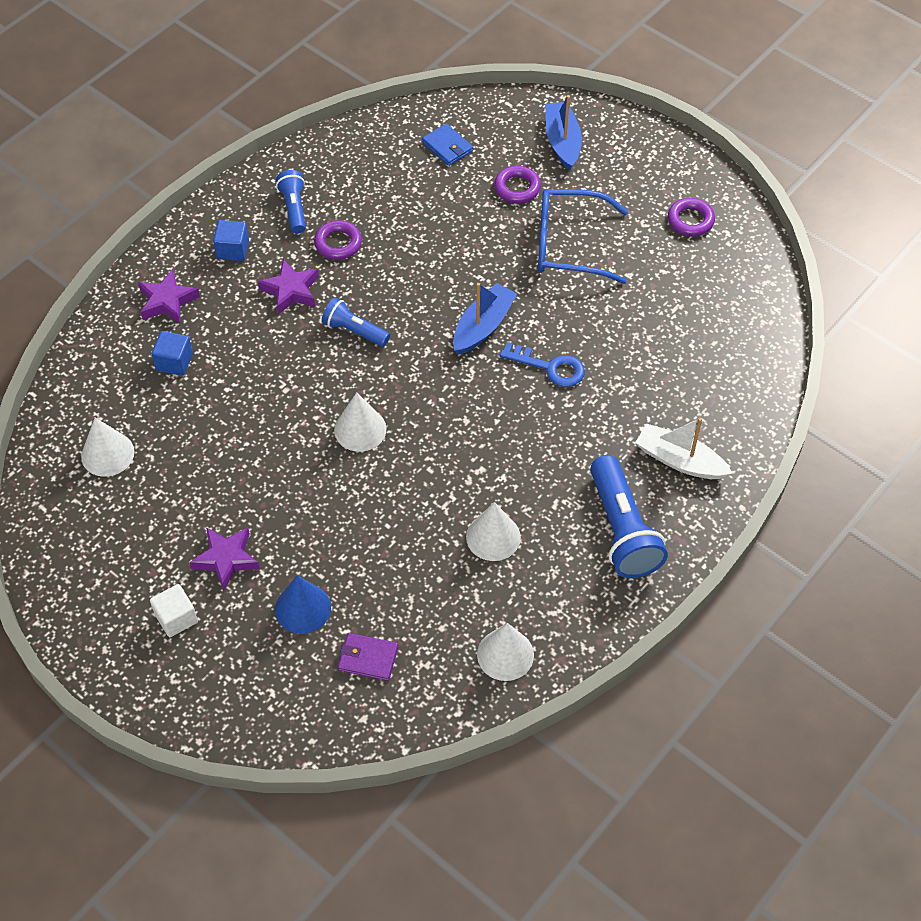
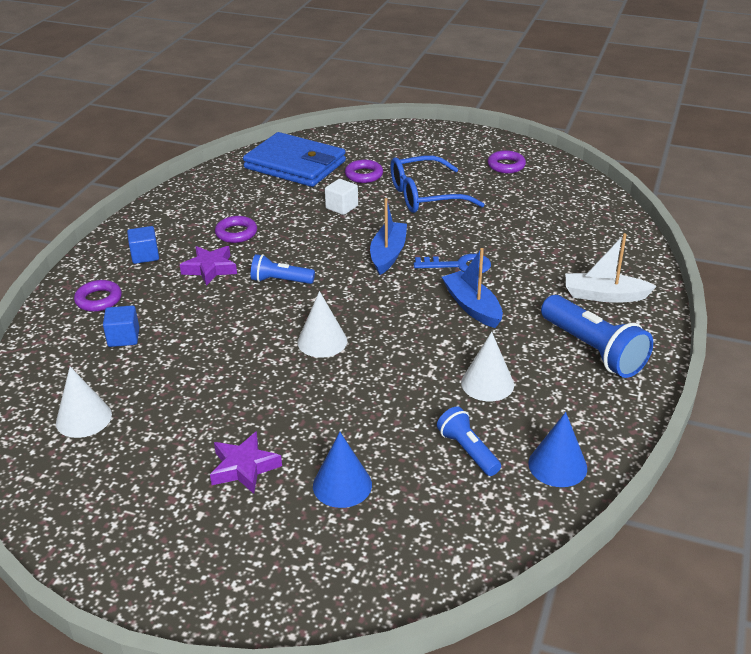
camera: 20 degrees left, 20 degrees down
(167, 301) = (98, 299): purple star -> purple ring
(176, 618) = (214, 531): white cube -> white cube (342, 207)
(294, 208) = (187, 221): blue flashlight -> blue flashlight (468, 450)
(368, 658) = (430, 507): purple wallet -> none
(447, 147) = (295, 165): blue wallet -> blue wallet, size x2.36
(505, 654) = (557, 465): white cone -> blue cone
(562, 142) = (382, 146): blue boat -> blue boat (472, 306)

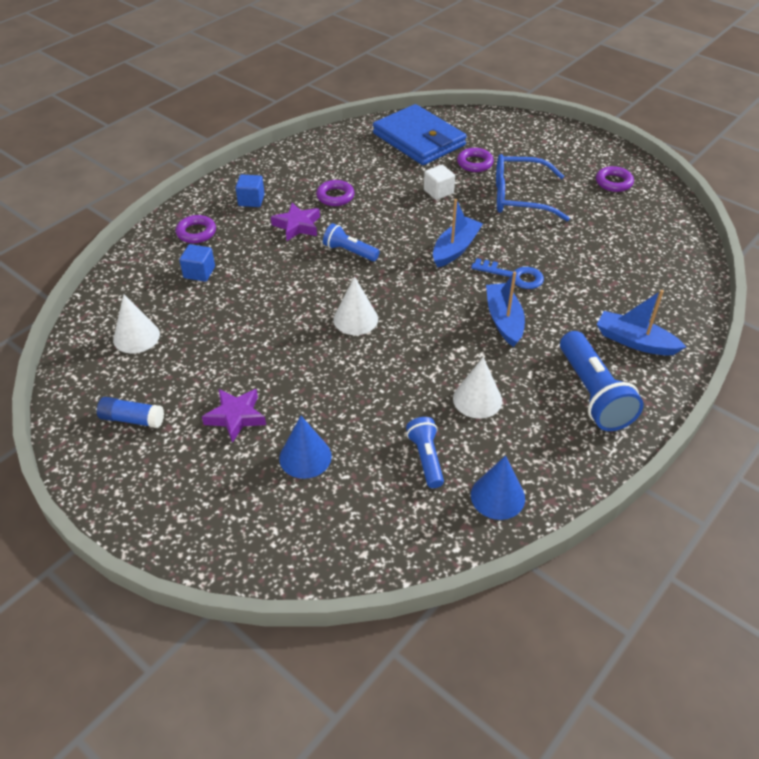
camera: 20 degrees right, 10 degrees up
(124, 502) = (132, 419): none -> blue glue stick
(604, 295) = (635, 341): white boat -> blue boat

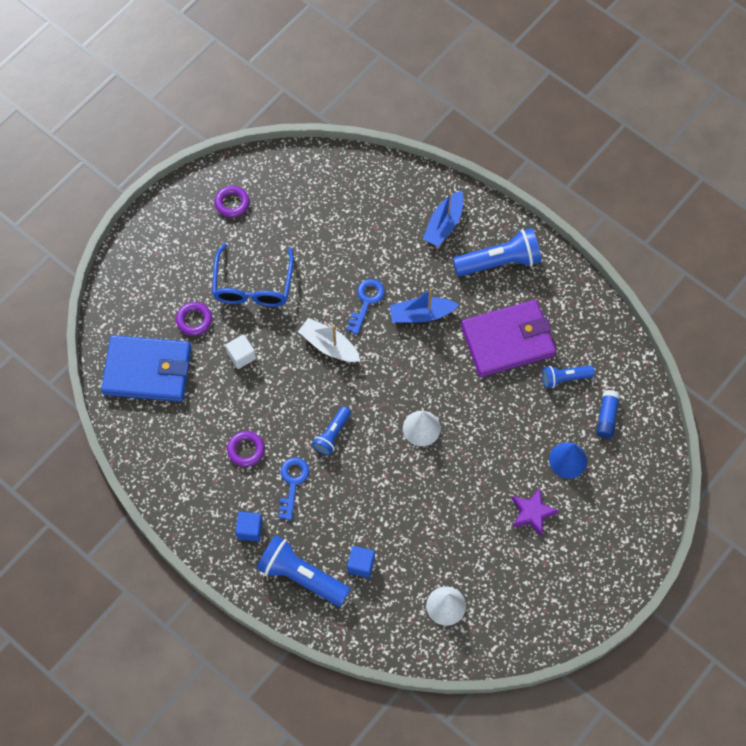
camera: 90 degrees left, 20 degrees up
(132, 419) = (538, 591): blue glue stick -> blue glue stick (606, 417)
(196, 232) = (301, 576): purple ring -> blue flashlight
(297, 226) = (292, 483): purple star -> blue key
(419, 139) = (147, 371): blue wallet -> blue wallet turned 45 degrees clockwise
(455, 249) = (329, 345): blue boat -> white boat
(477, 399) = (507, 340): white cone -> purple wallet
(497, 496) = (595, 334): blue cone -> none

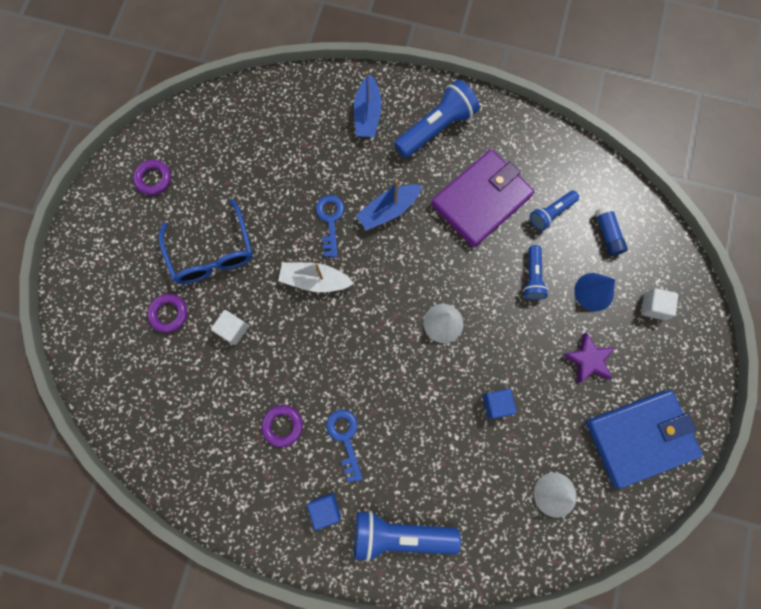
camera: 25 degrees left, 10 degrees up
(147, 371) = (144, 388): blue wallet -> blue wallet (639, 438)
(332, 435) = (361, 370): blue flashlight -> blue flashlight (532, 277)
(361, 565) = (453, 492): blue cube -> blue cube (496, 404)
(614, 495) = (653, 306): none -> white cube

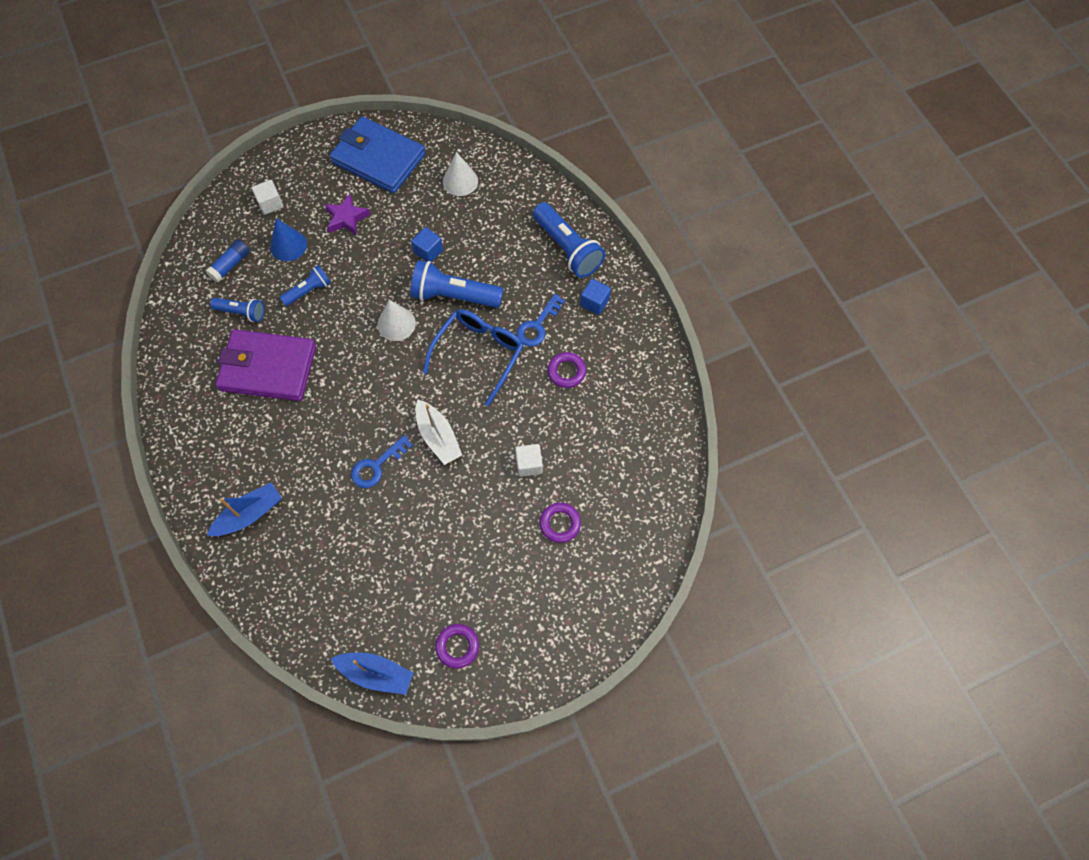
camera: 130 degrees left, 10 degrees down
(212, 253) = (482, 535): blue glasses -> blue glasses (479, 354)
(388, 210) = (332, 429): blue boat -> blue boat (376, 674)
(436, 128) = (222, 448): blue flashlight -> blue flashlight (454, 295)

